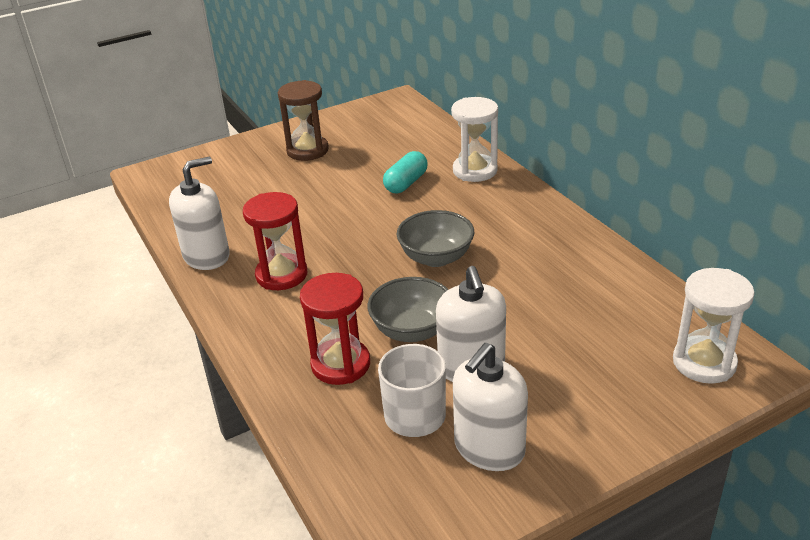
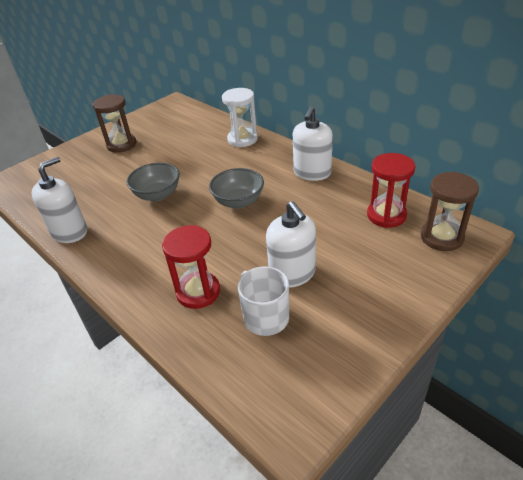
camera: 15 degrees left, 5 degrees up
(281, 275) = (131, 235): red hourglass -> red hourglass (386, 215)
(406, 183) = (199, 155): turquoise capsule -> none
(412, 330) = (241, 256): grey bowl -> grey bowl (157, 195)
(489, 448) = (328, 330): white soap dispenser -> white soap dispenser (312, 173)
(704, 362) = (441, 237): white hourglass -> brown hourglass

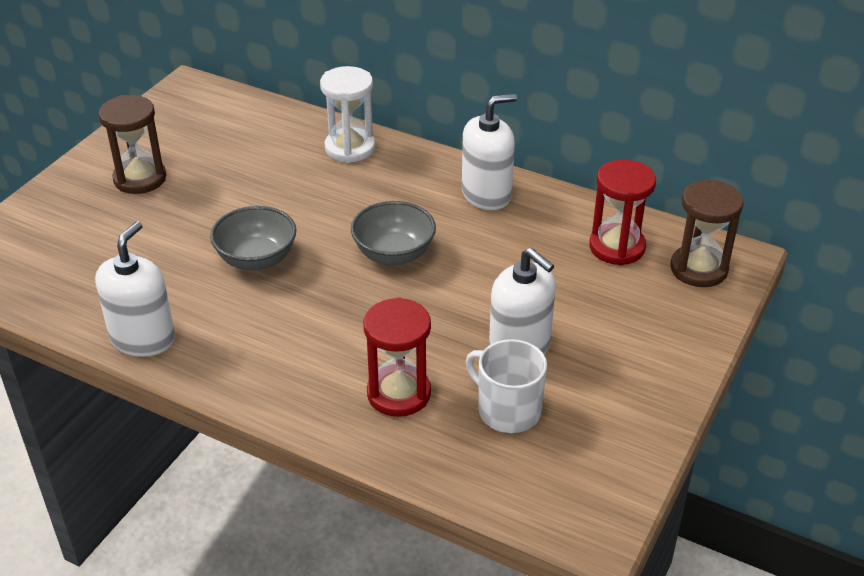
camera: 20 degrees left, 0 degrees up
(312, 173) = (486, 194): white soap dispenser -> white soap dispenser turned 120 degrees counterclockwise

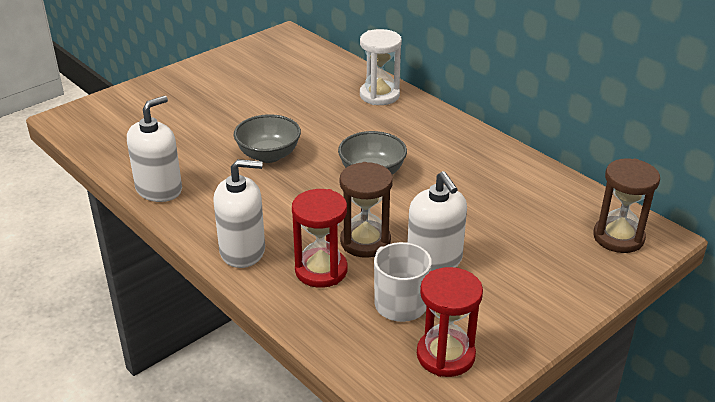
camera: 20 degrees right, 5 degrees down
(140, 178) = (218, 87): brown hourglass -> brown hourglass (365, 242)
(486, 194) = (468, 147): white soap dispenser -> white soap dispenser (242, 251)
(617, 247) = (555, 206): red hourglass -> red hourglass (445, 355)

